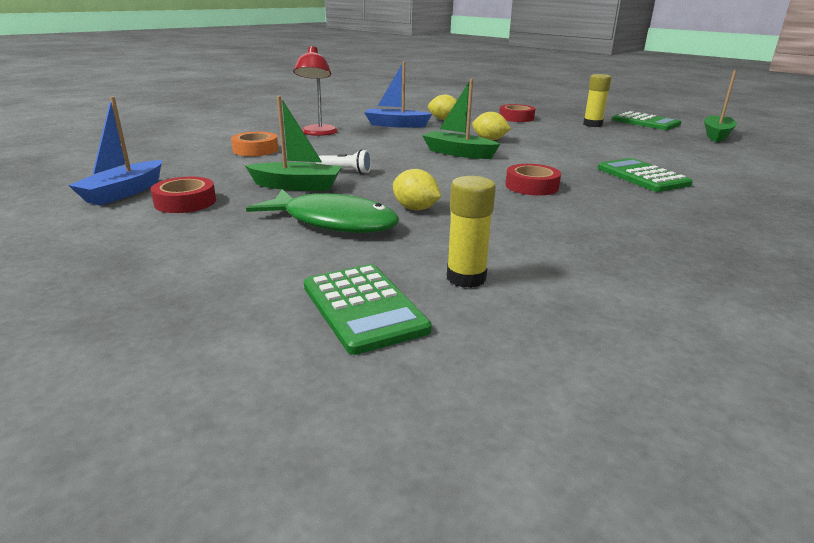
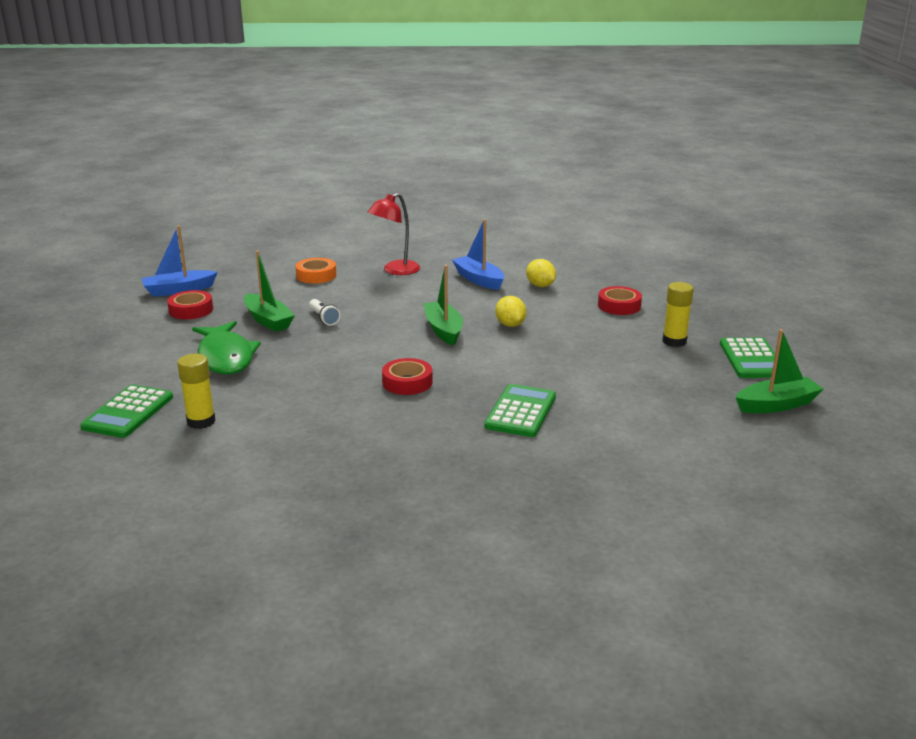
camera: 45 degrees right, 0 degrees up
(415, 209) = (288, 367): yellow lemon -> none

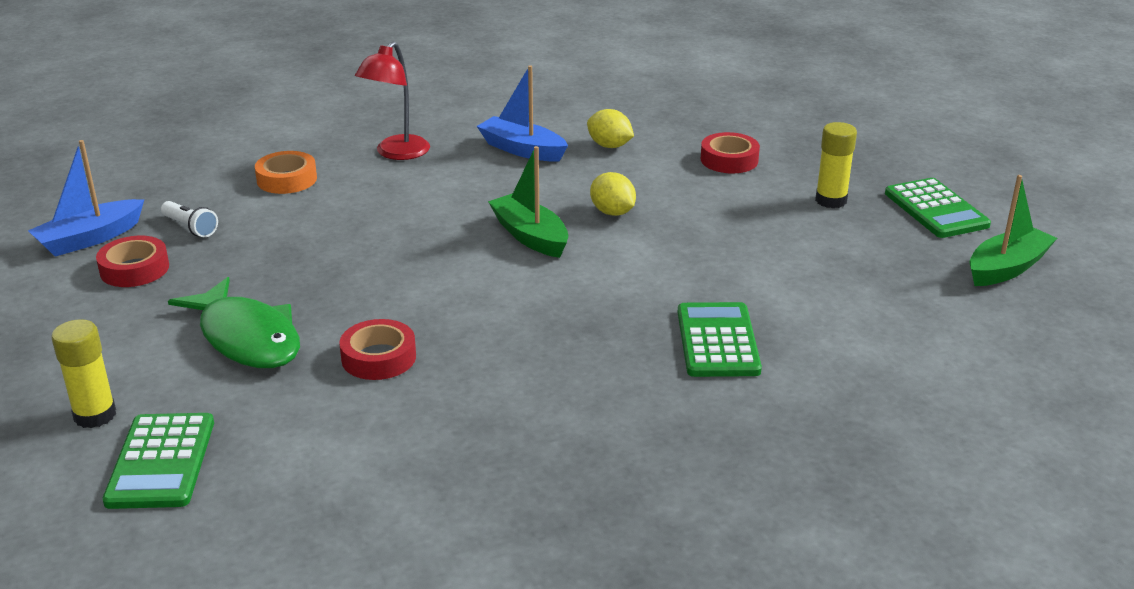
camera: 20 degrees left, 5 degrees up
(201, 421) = (287, 452): yellow glue stick -> yellow glue stick (95, 415)
(268, 320) = (267, 265): green boat -> none
(324, 318) = (348, 247): white flashlight -> white flashlight (190, 228)
(407, 382) = (538, 327): red tape -> red tape (378, 357)

